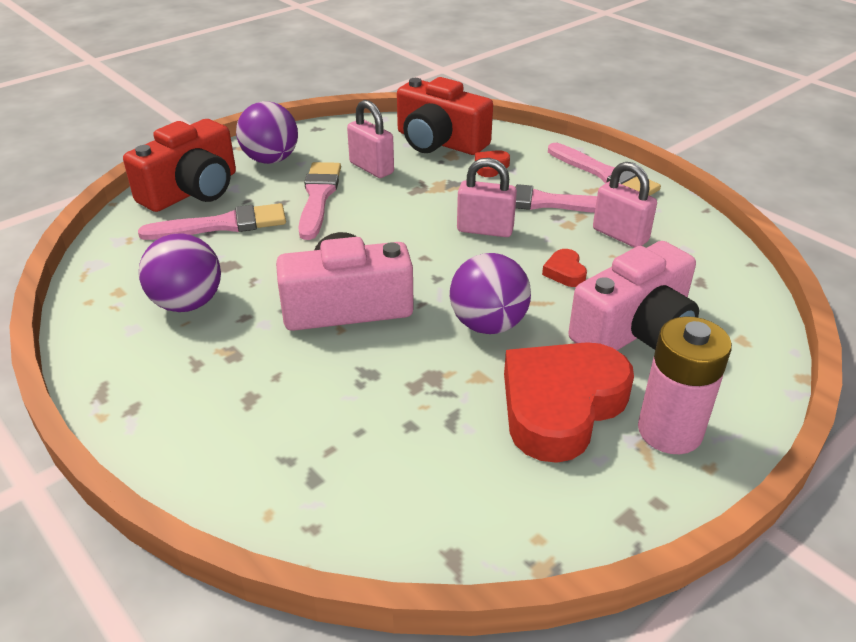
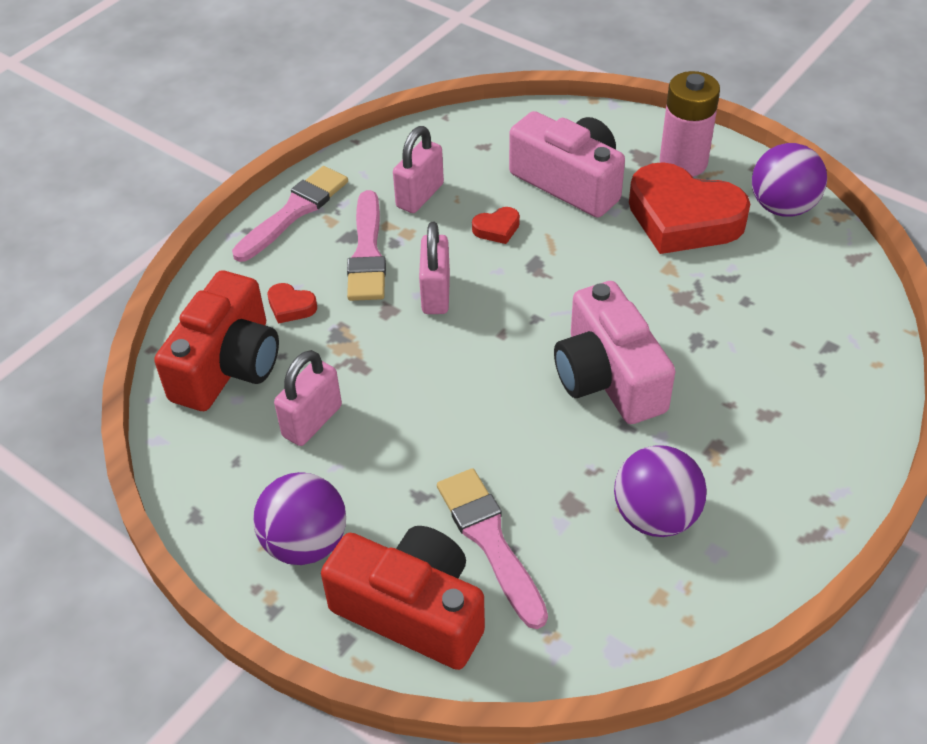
camera: 100 degrees left, 10 degrees up
(318, 197) = (399, 458): pink brush -> none
(488, 324) = (597, 271): purple ball -> purple ball (782, 207)

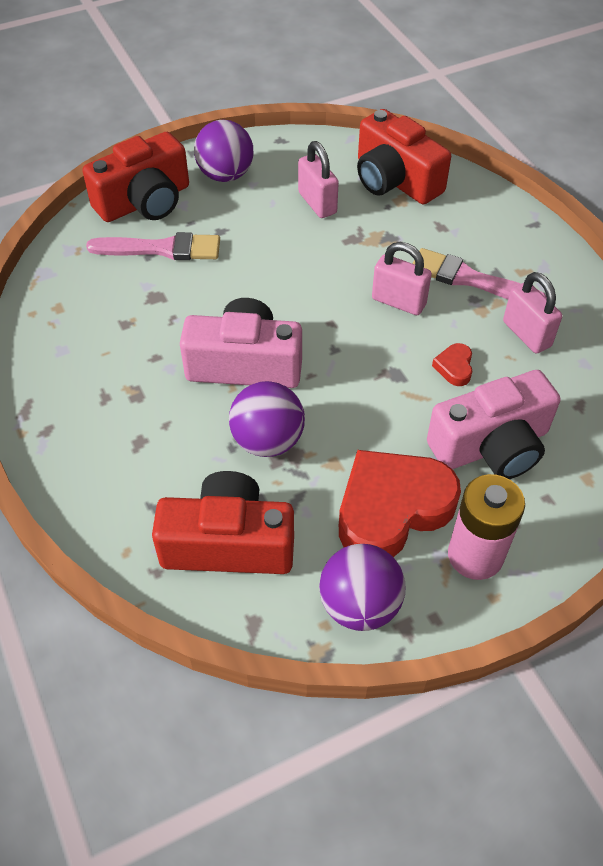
camera: 115 degrees right, 5 degrees up
(291, 307) = (434, 223): red heart -> none
(294, 212) = (544, 254): pink brush -> none
(655, 516) = (111, 333): purple ball -> purple ball (267, 440)
(806, 301) = (228, 543): none -> red camera

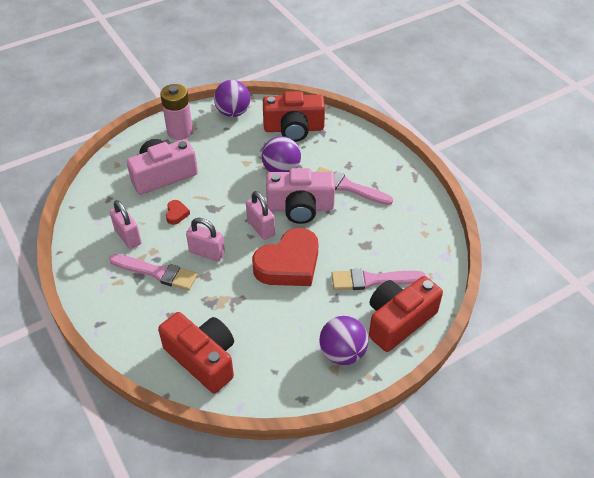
camera: 175 degrees right, 5 degrees down
(152, 396) = (348, 187): none -> pink brush
(317, 203) = (265, 330): pink padlock -> pink padlock (261, 228)
(392, 509) = (217, 146): red heart -> red heart (289, 264)

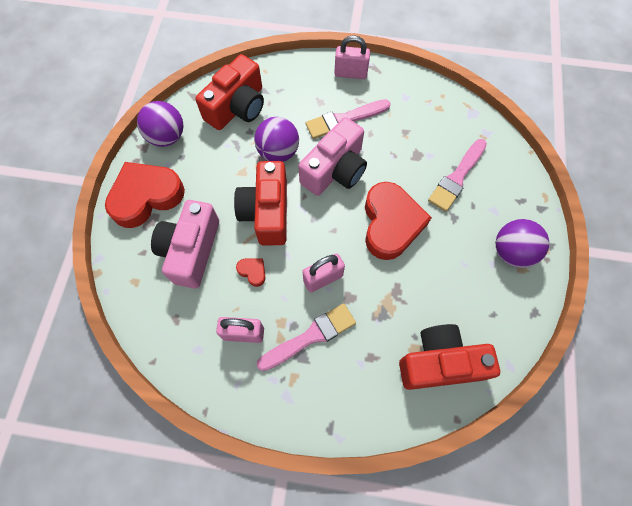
camera: 50 degrees left, 20 degrees up
(180, 131) = (146, 197): pink battery -> red heart
(261, 228) = (332, 216): pink padlock -> pink padlock (350, 73)
(399, 321) = (510, 190): red camera -> red camera (267, 212)

